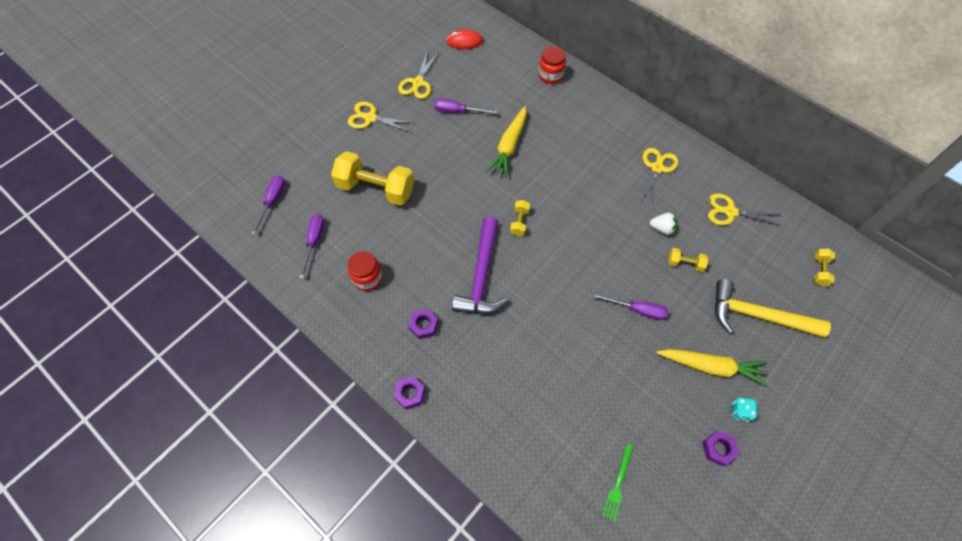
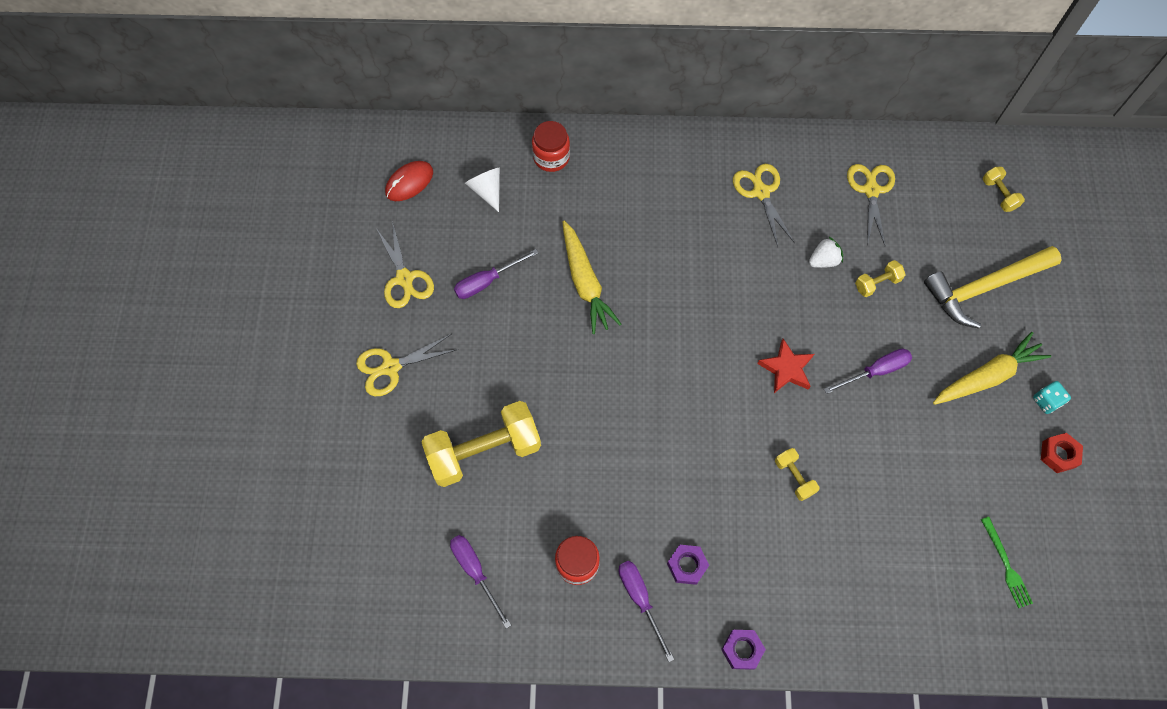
camera: 40 degrees left, 5 degrees up
(272, 201) = (376, 564): purple screwdriver -> purple screwdriver (640, 599)
(481, 275) = (694, 459): purple hammer -> none
(500, 69) = (487, 190): none -> white cone
(519, 222) = (678, 366): yellow dumbbell -> yellow dumbbell (794, 477)
(582, 269) = (786, 369): none -> red star
(718, 449) = (1058, 454): purple nut -> red nut
(730, 212) = (871, 190): yellow scissors -> yellow scissors turned 120 degrees clockwise

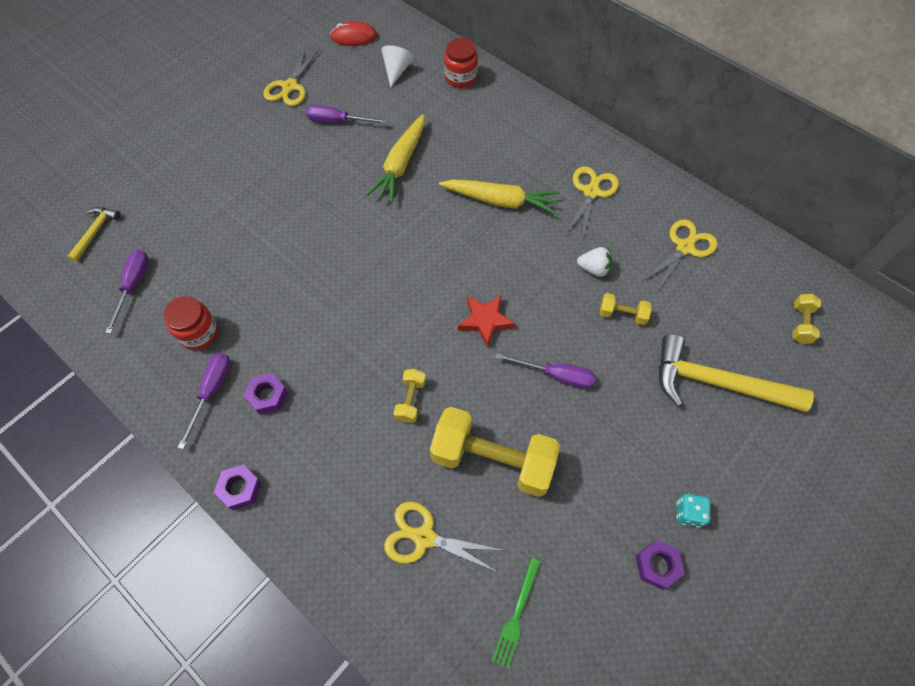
camera: 40 degrees right, 5 degrees down
(383, 555) = (95, 232): none -> yellow hammer
(391, 367) = (224, 130): yellow scissors -> yellow scissors (424, 537)
(484, 451) = (222, 218): yellow dumbbell -> yellow dumbbell (492, 460)
(987, 376) = (651, 451): yellow carrot -> yellow carrot (500, 201)
(1058, 454) = (657, 565): red nut -> purple nut

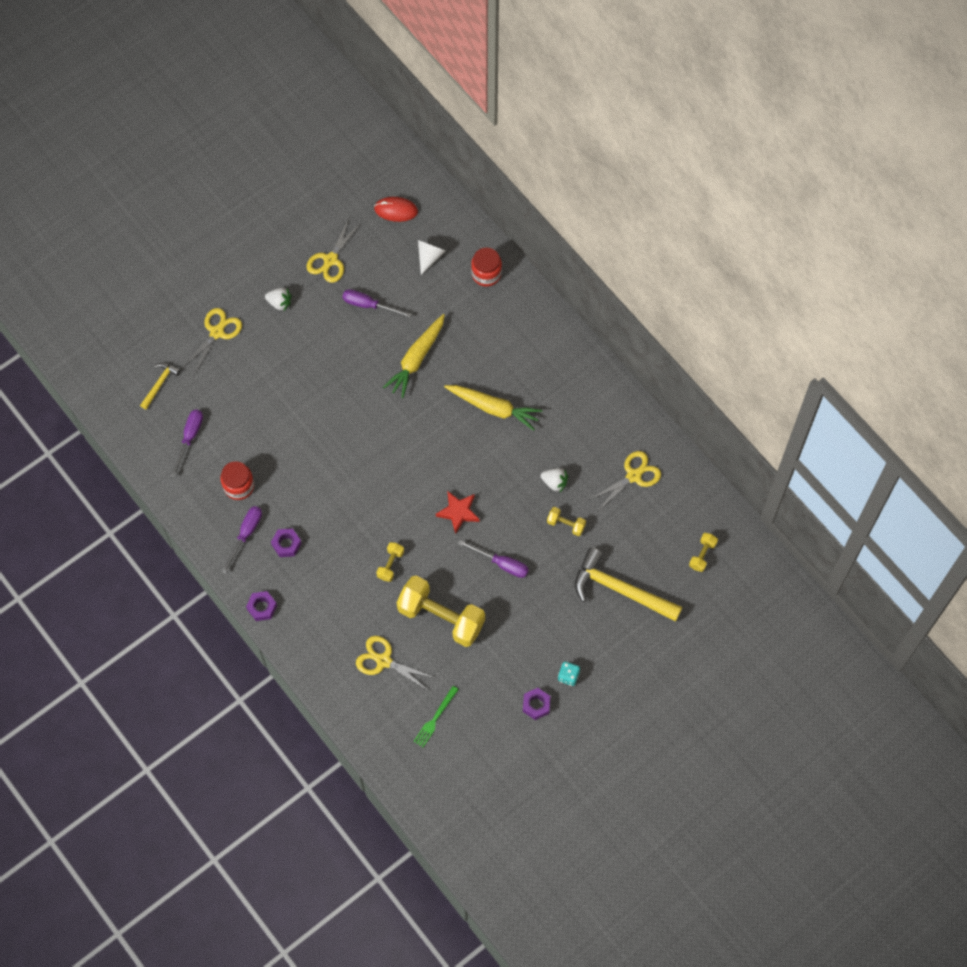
camera: 10 degrees right, 5 degrees up
(236, 132) = (279, 303): none -> white strawberry
(591, 192) = (572, 412): yellow scissors -> yellow scissors (217, 332)

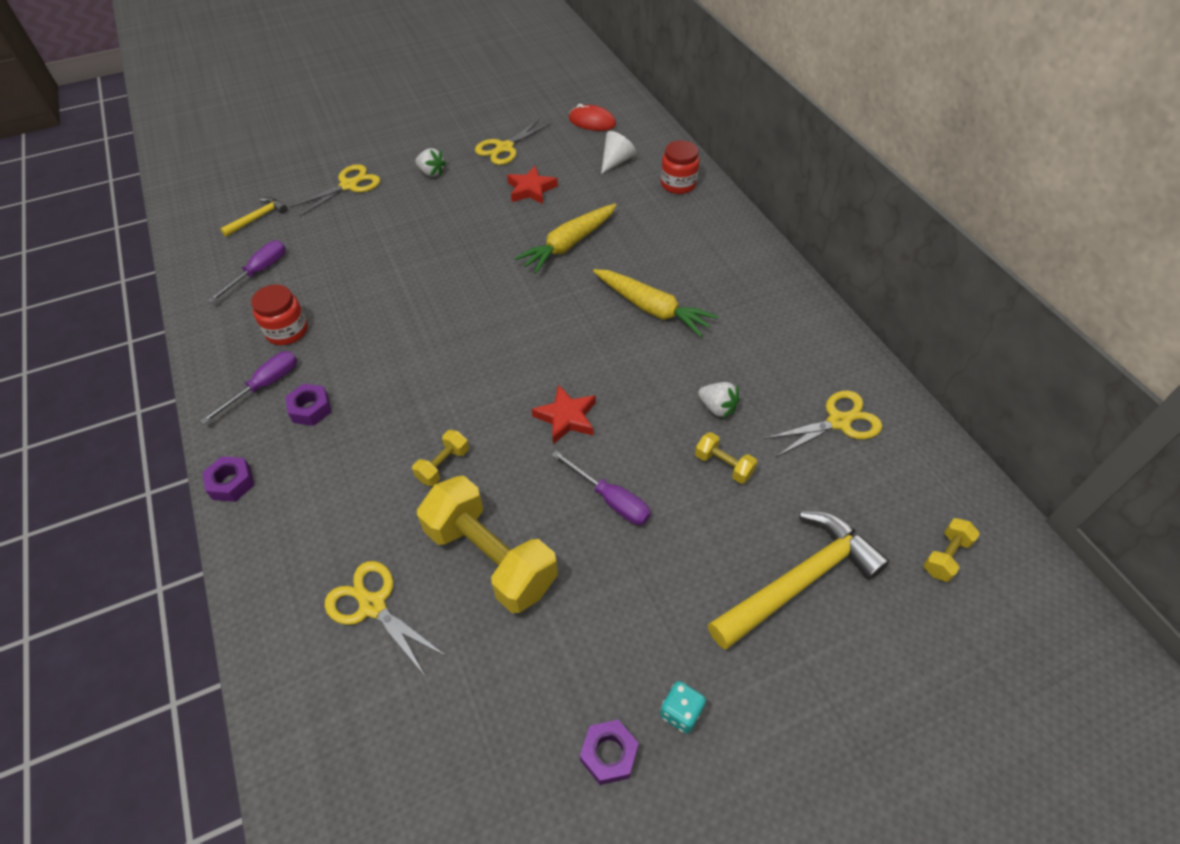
camera: 15 degrees right, 15 degrees down
(369, 305) = (531, 189): purple screwdriver -> red star
(435, 718) = (418, 731): green fork -> none
(620, 590) = (798, 581): yellow hammer -> yellow hammer turned 105 degrees clockwise

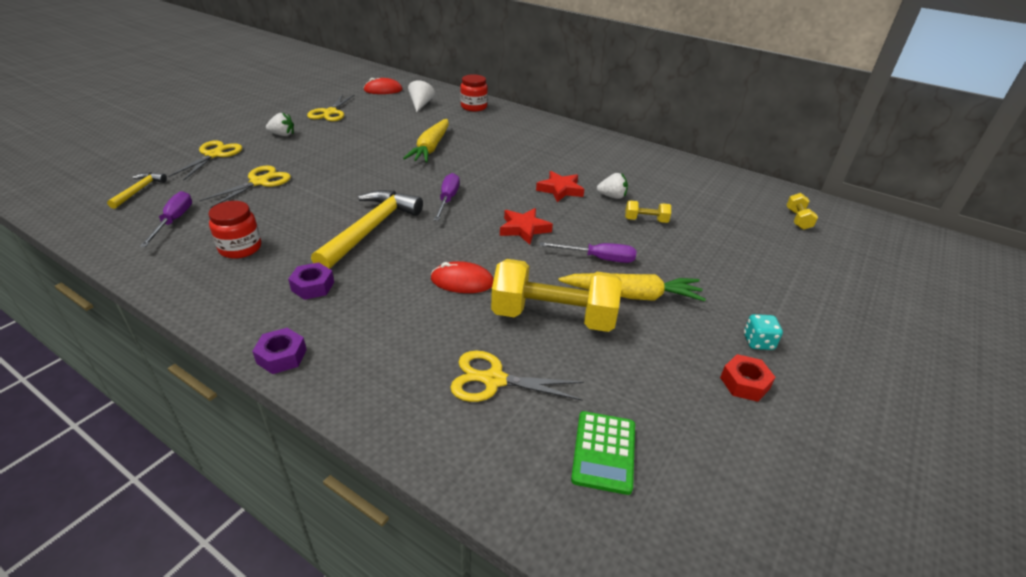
camera: 35 degrees left, 15 degrees down
(264, 386) = (252, 286): purple screwdriver -> purple screwdriver (447, 200)
(397, 744) = (604, 452): none -> green calculator
(443, 465) = (462, 281): yellow dumbbell -> red mouse
(531, 189) = (373, 128): red star -> red star (560, 190)
(609, 754) = (744, 383): purple nut -> red nut
(652, 308) = (521, 164): yellow carrot -> yellow carrot (632, 295)
(798, 581) = (745, 256): yellow hammer -> yellow hammer (370, 229)
(838, 422) = (683, 183): yellow scissors -> yellow scissors (259, 182)

